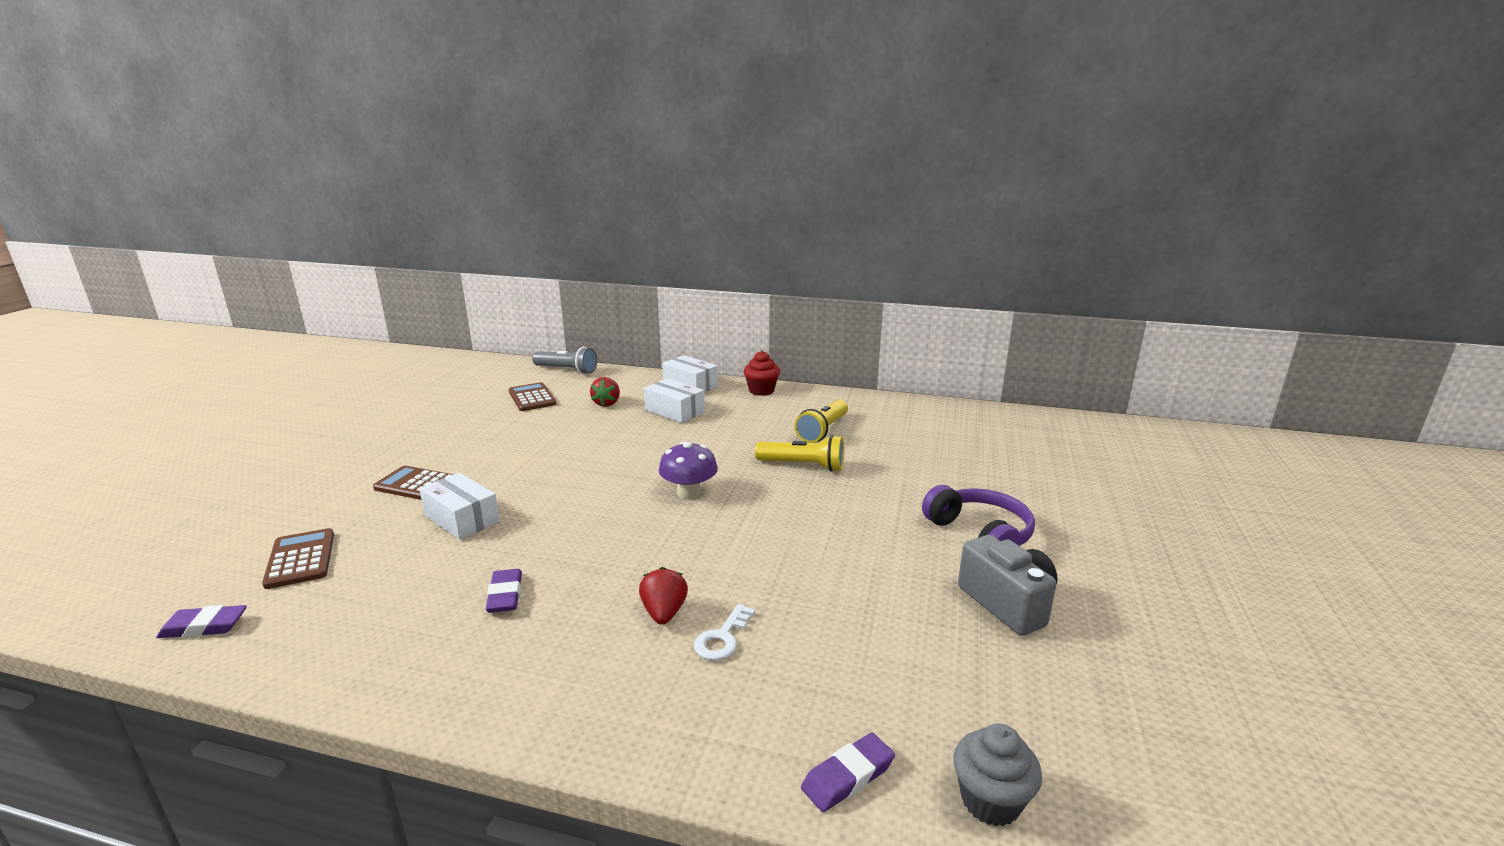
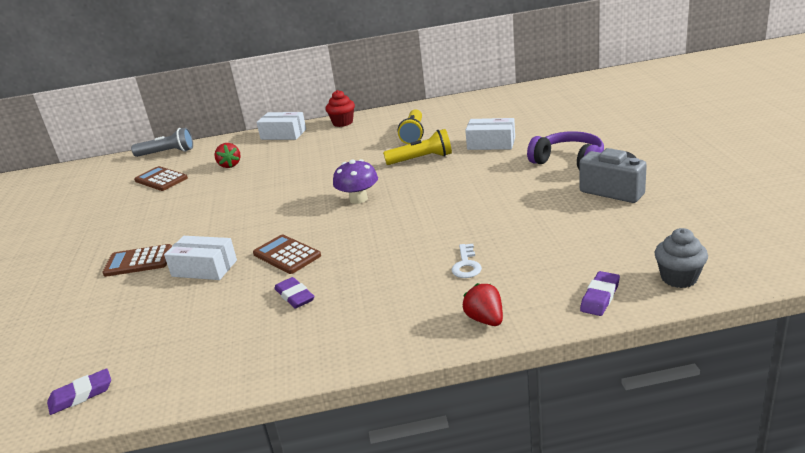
camera: 20 degrees left, 5 degrees up
(300, 559) = (103, 334): brown calculator -> brown calculator (287, 255)
(664, 613) = (415, 266): red strawberry -> red strawberry (485, 319)
(674, 411) = (290, 154): white box -> white box (491, 143)

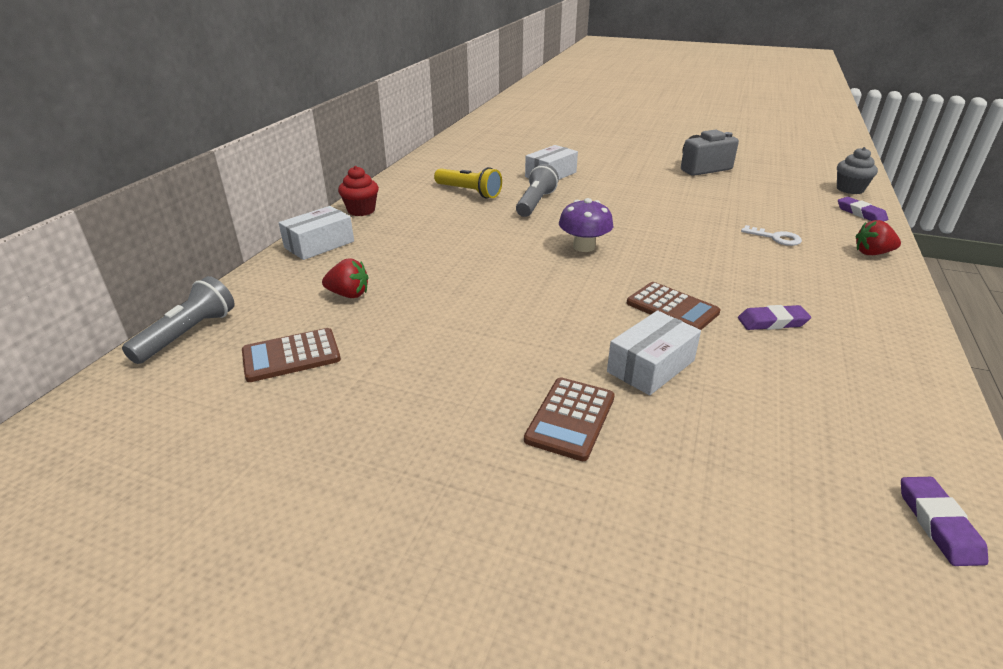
camera: 65 degrees left, 5 degrees up
(287, 255) = (672, 308): brown calculator -> brown calculator turned 120 degrees counterclockwise
(421, 159) = (535, 203): yellow flashlight -> grey flashlight
(569, 162) = (633, 165): purple headphones -> none

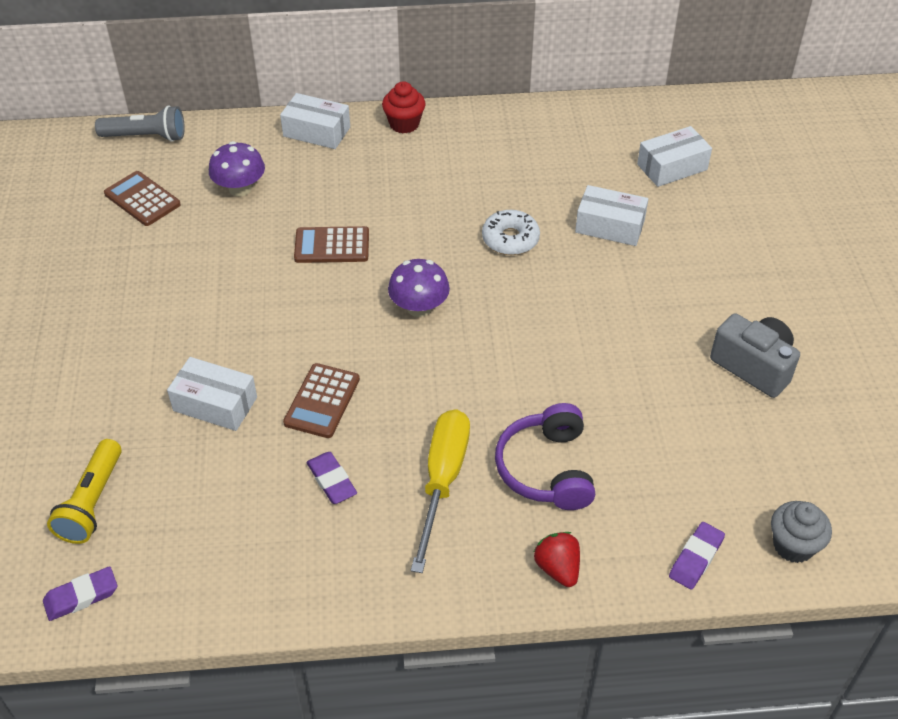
camera: 65 degrees right, 15 degrees up
(349, 294) = (240, 188): red strawberry -> purple mushroom
(469, 192) = (504, 179): yellow flashlight -> yellow flashlight (92, 502)
(512, 150) = (672, 167): none -> white box
(535, 203) = (510, 239): grey flashlight -> white donut
(570, 418) = (127, 371): brown calculator -> brown calculator (332, 245)
(776, 238) = (546, 469): white key -> purple headphones
(780, 275) = (442, 480): none -> yellow screwdriver

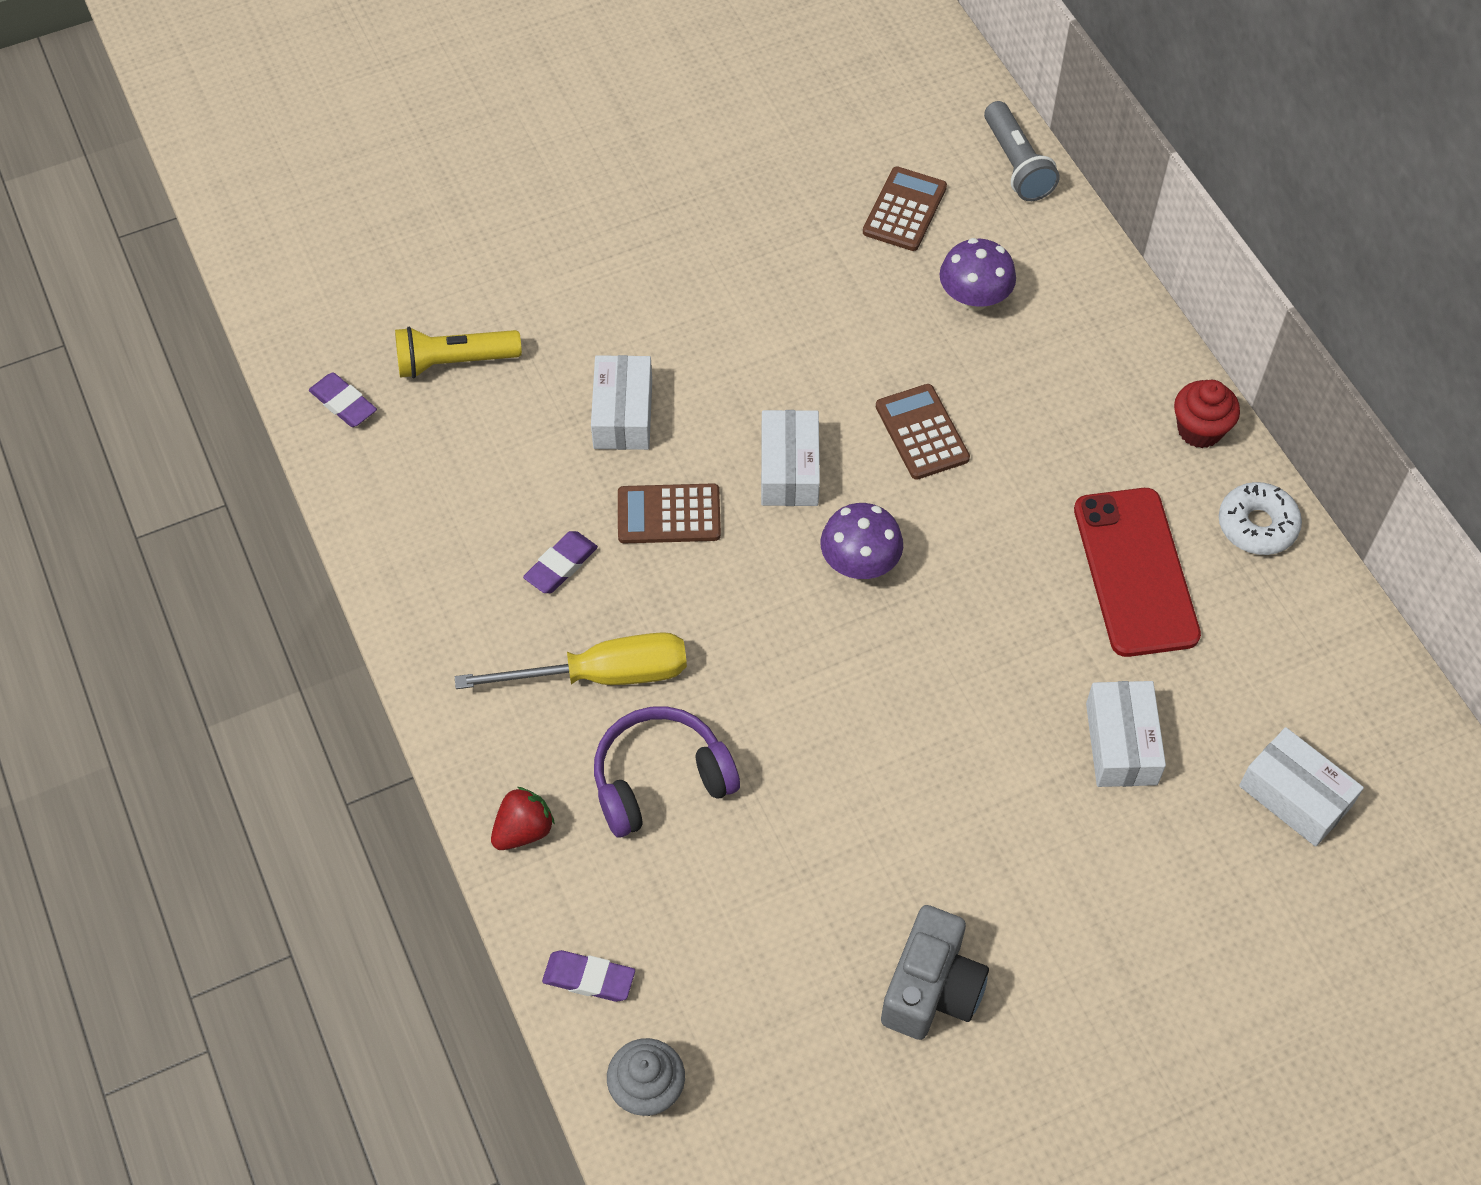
camera: 70 degrees right, 10 degrees up
(316, 132) = (1126, 337): white box -> white box (789, 469)
(491, 182) = (1135, 572): none -> red phone
(510, 239) = (1033, 628): white donut -> white donut (1257, 525)

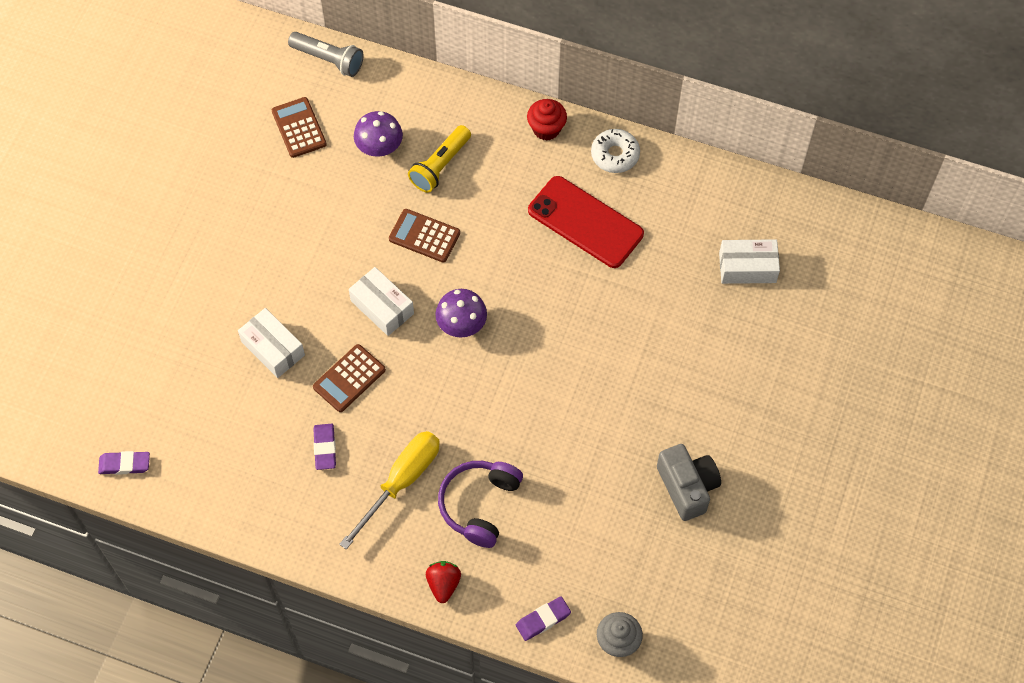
camera: 45 degrees left, 5 degrees up
(454, 362) = (158, 394): yellow flashlight -> yellow flashlight (440, 166)
(1121, 743) = (656, 307): white box -> none

